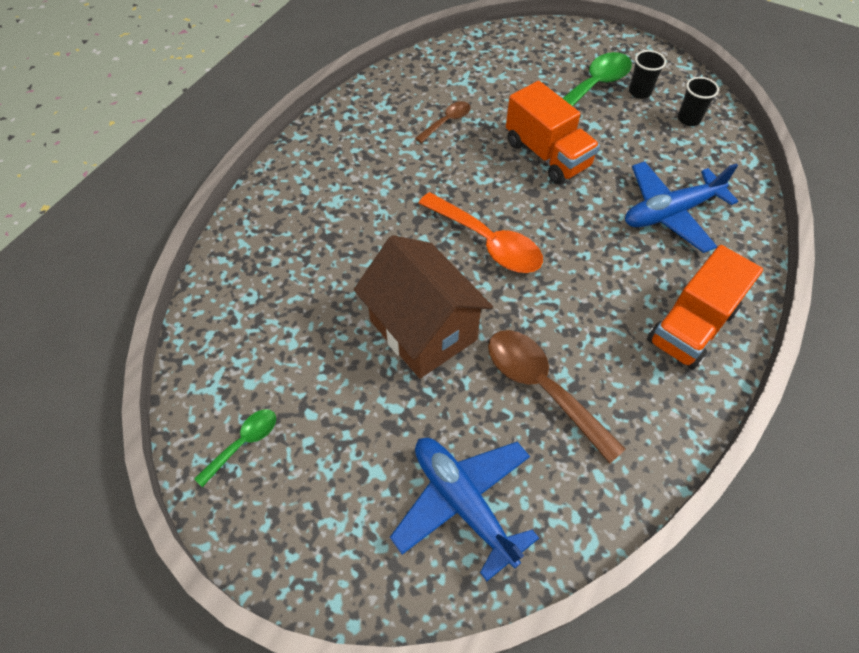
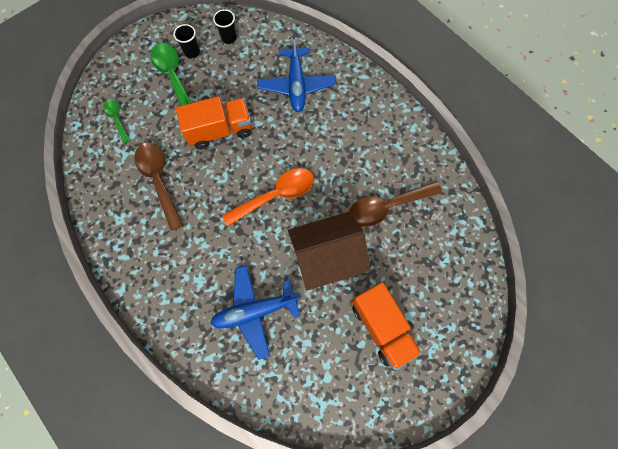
camera: 70 degrees left, 15 degrees up
(243, 443) = (368, 391): green spoon -> green spoon (117, 119)
(447, 122) = (159, 180): brown spoon -> brown spoon, size x1.83
(463, 503) = (440, 275): blue plane -> blue plane (255, 311)
(691, 326) = (375, 114): orange truck -> orange truck (381, 326)

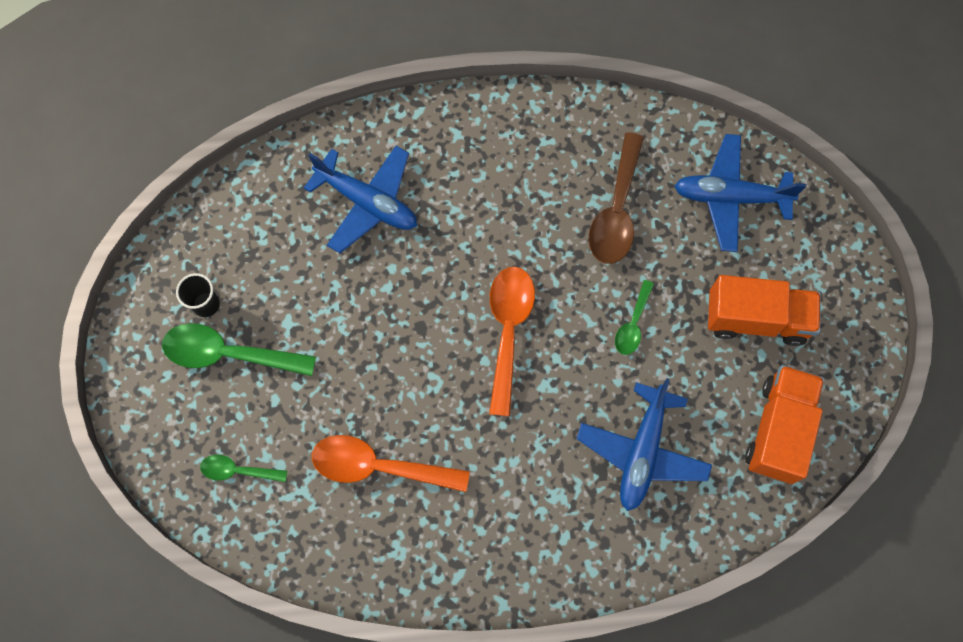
camera: 55 degrees left, 0 degrees up
(159, 180) = (379, 466): brown spoon -> orange spoon
(220, 130) = (362, 342): orange truck -> orange truck (778, 429)
(229, 38) = (222, 241): black cup -> none
(326, 258) = (633, 324): brown house -> green spoon
(445, 264) = (730, 197): none -> blue plane

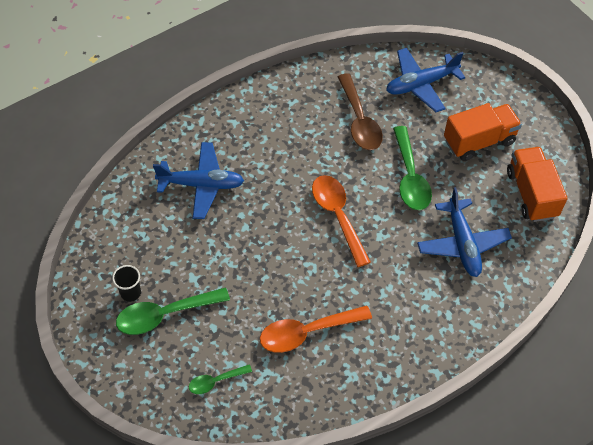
camera: 30 degrees left, 15 degrees down
(633, 324) = (410, 177): green spoon -> green spoon, size x1.83

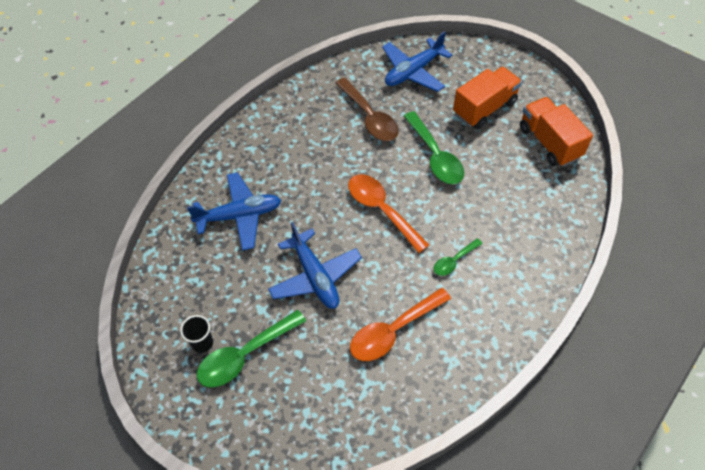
camera: 15 degrees left, 0 degrees up
(215, 381) = (319, 409): green spoon -> green spoon (454, 261)
(462, 243) = (506, 204): blue plane -> blue plane (315, 276)

